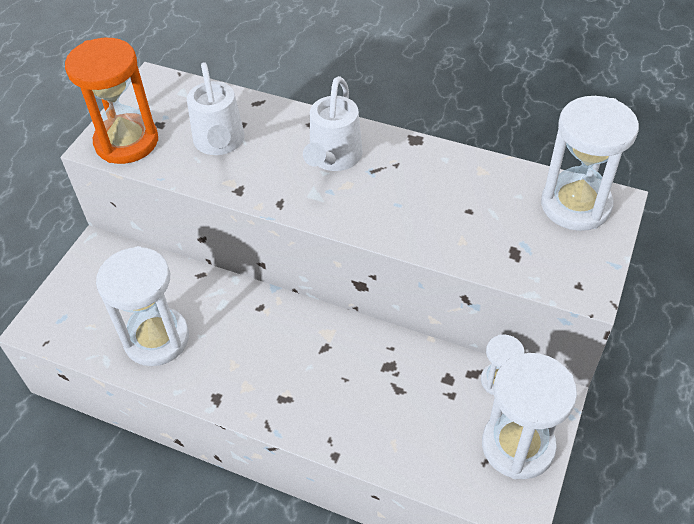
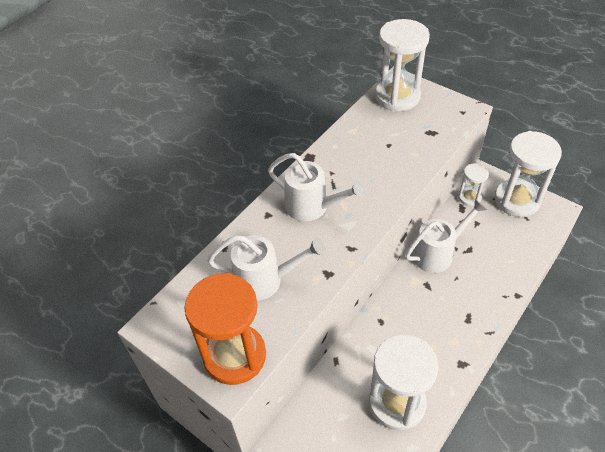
camera: 75 degrees left, 0 degrees up
(380, 353) = (438, 253): none -> white watering can

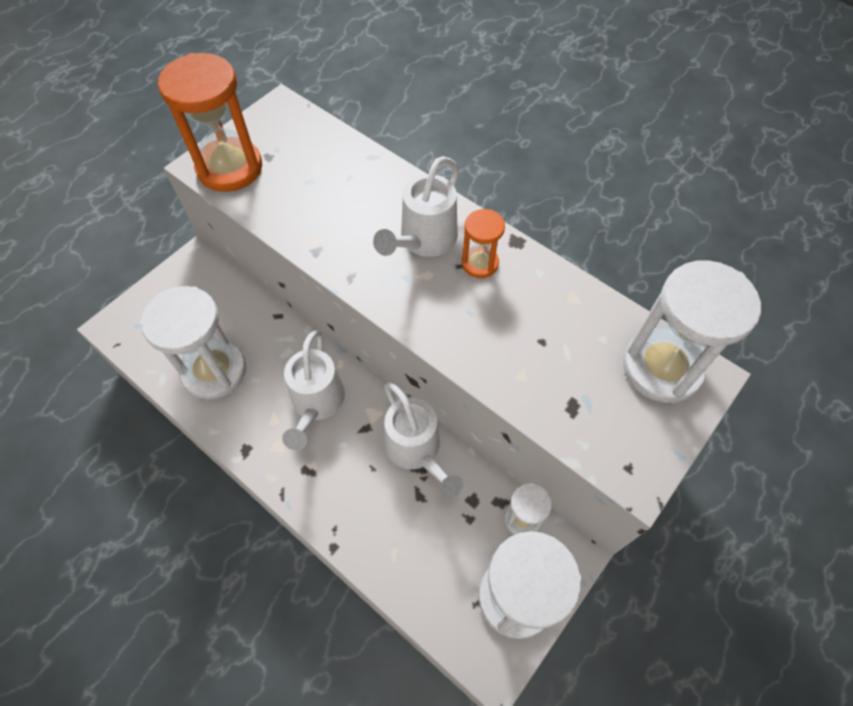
camera: 90 degrees right, 10 degrees up
(266, 280) = (317, 193): white watering can -> white watering can (316, 404)
(330, 175) = (480, 263): none -> orange hourglass

